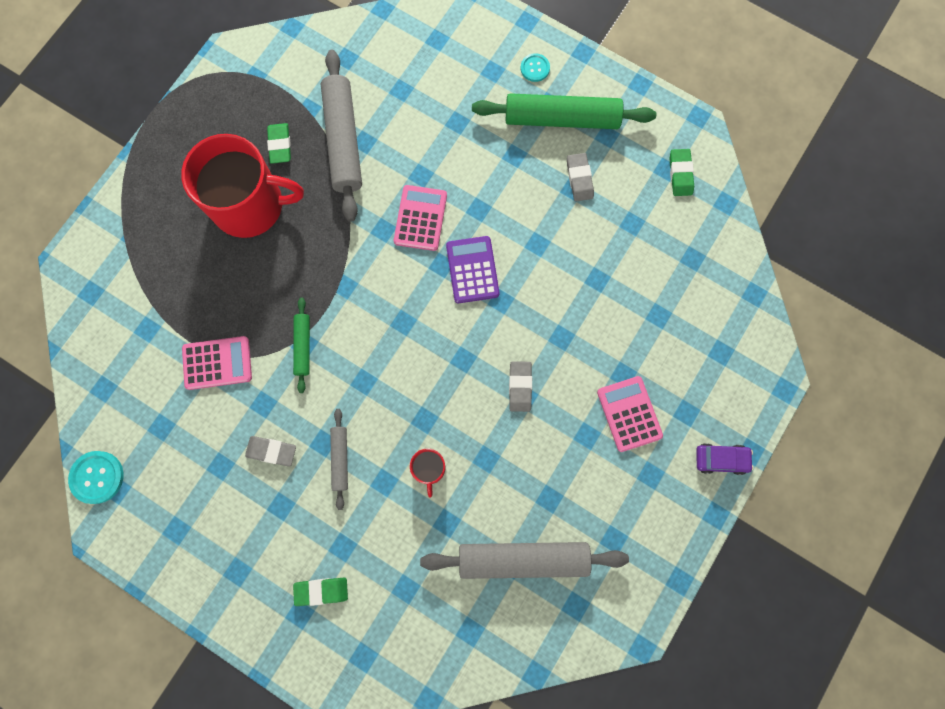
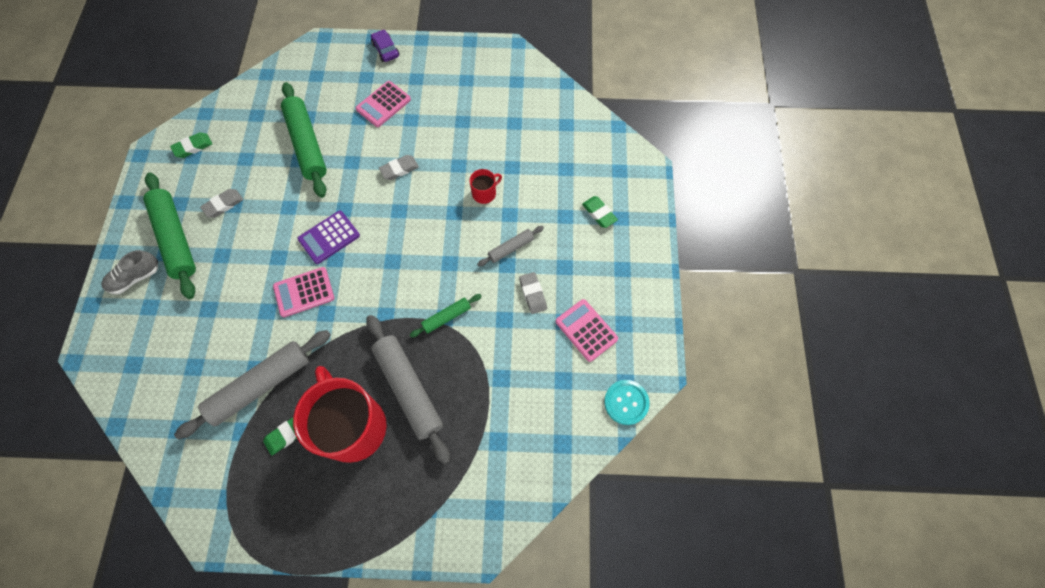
camera: 120 degrees left, 10 degrees down
(217, 363) = (493, 370): pink calculator -> pink calculator (586, 330)
(523, 559) = (507, 118): grey rolling pin -> grey rolling pin (409, 389)
(535, 68) = (135, 278): turquoise button -> grey shoe
(615, 298) = (307, 144): none -> green rolling pin

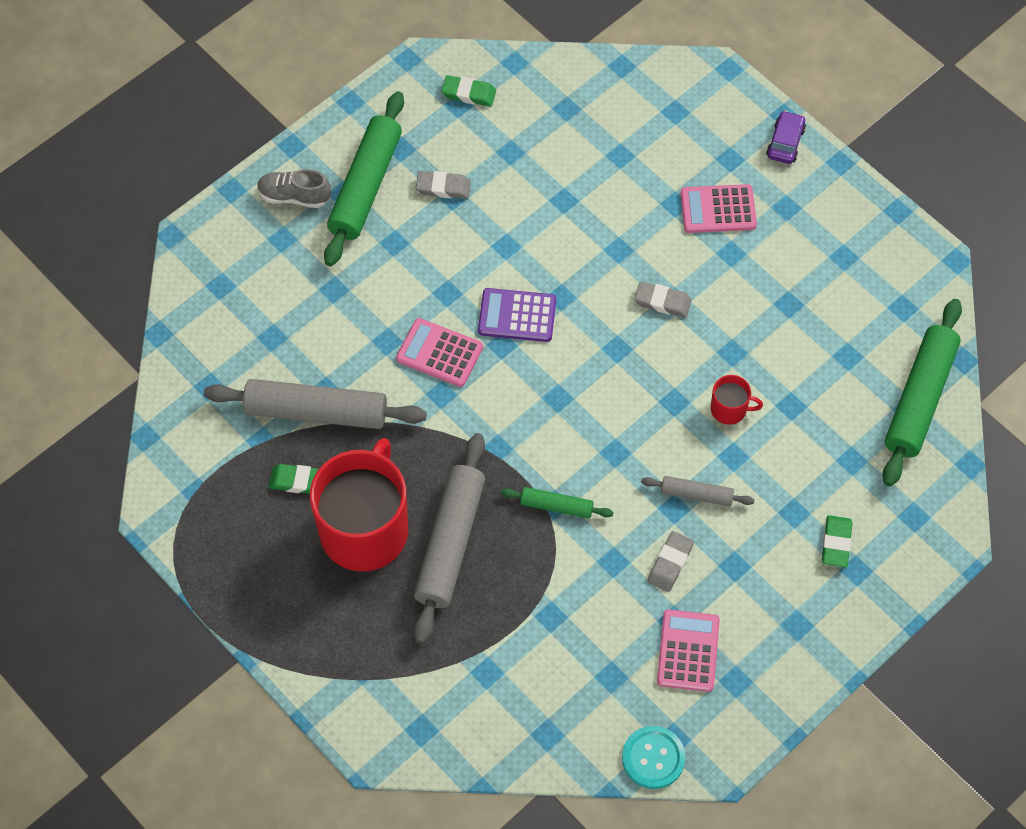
camera: 45 degrees right, 5 degrees down
(307, 144) = (590, 189): green rolling pin -> green rolling pin (920, 399)

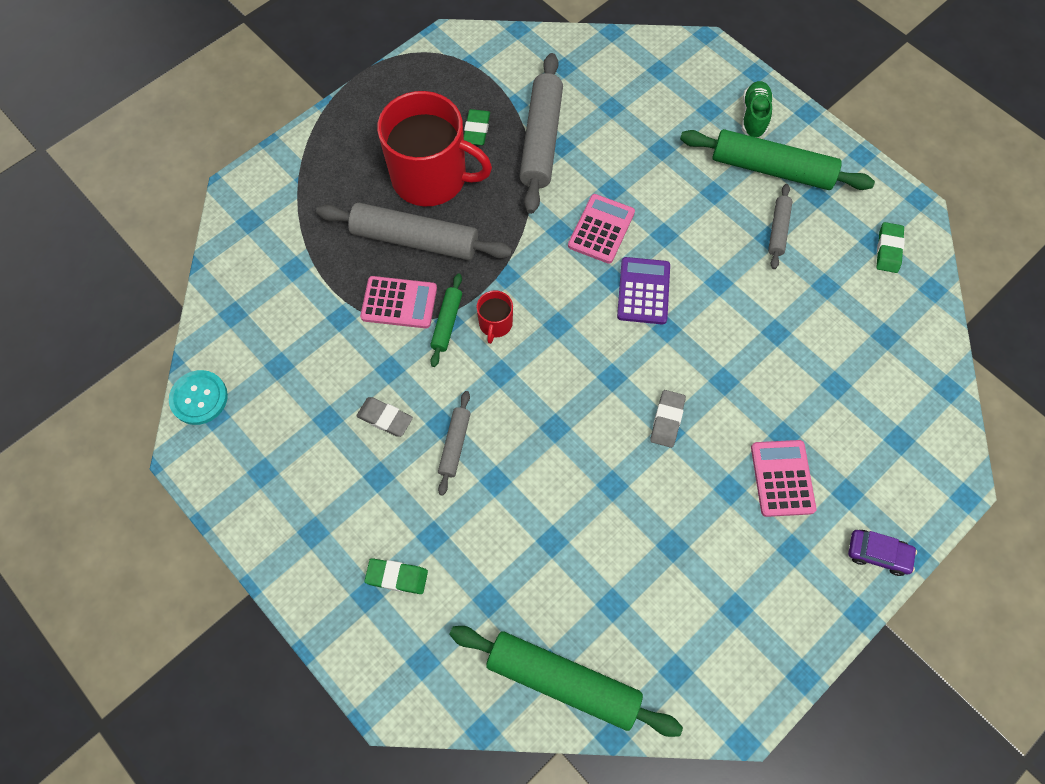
camera: 90 degrees right, 5 degrees up
(294, 196) = (754, 116): grey shoe -> green shoe
(443, 187) = (778, 230): grey eraser -> grey rolling pin
(688, 651) = (296, 431): pink calculator -> pink calculator (399, 303)
(729, 409) = (547, 479): red mug -> red mug (495, 324)

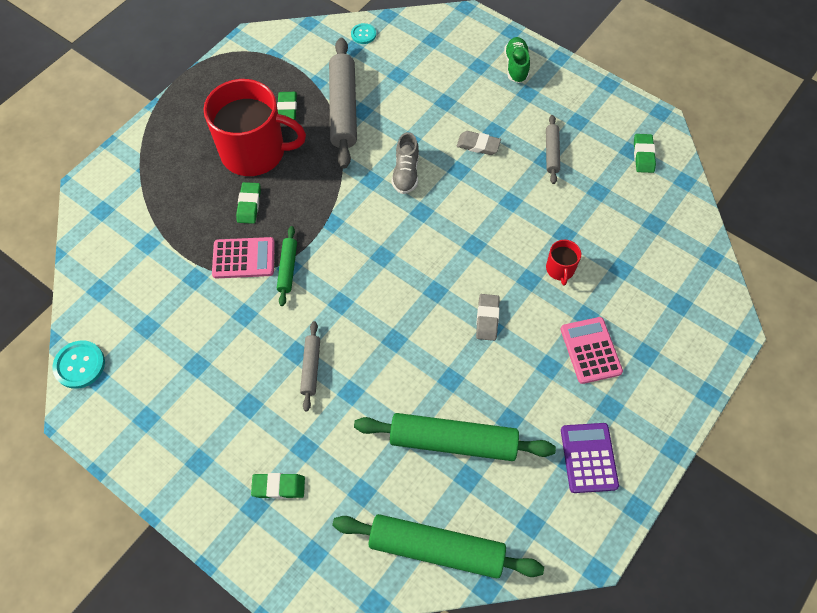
camera: 10 degrees left, 5 degrees down
(385, 418) = (247, 356): grey eraser -> grey eraser (478, 145)
(415, 240) = (249, 205): grey rolling pin -> green eraser
(495, 324) = (329, 263): red mug -> red mug (560, 269)
(579, 52) = (363, 34): none -> turquoise button
(601, 229) = (406, 173): pink calculator -> grey shoe
(643, 291) = (449, 218): purple calculator -> purple calculator (588, 458)
(771, 169) = (538, 105): green rolling pin -> green rolling pin (453, 441)
(878, 554) = (679, 398): purple car -> none

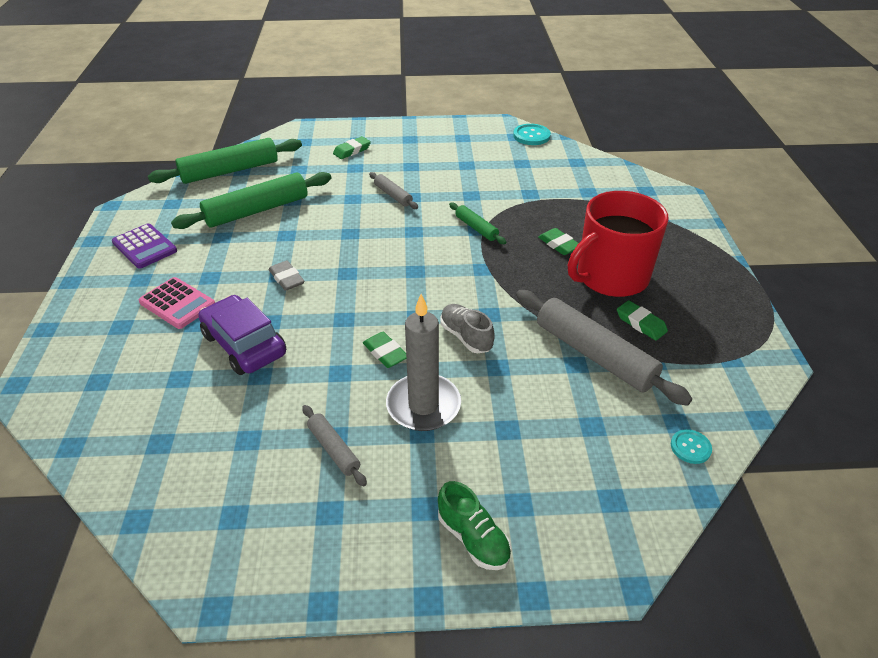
camera: 140 degrees right, 20 degrees down
(244, 258) = (514, 217): pink calculator -> none
(478, 145) = (423, 405): grey eraser -> grey candle
(560, 269) = (244, 344): red mug -> purple car
(643, 155) = (211, 520): green eraser -> green eraser (385, 353)

